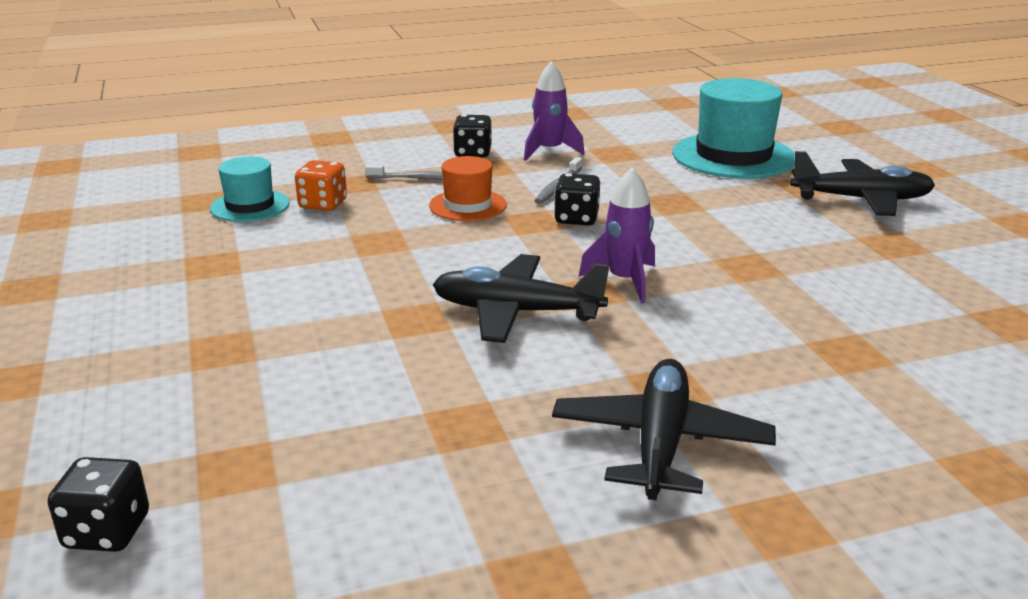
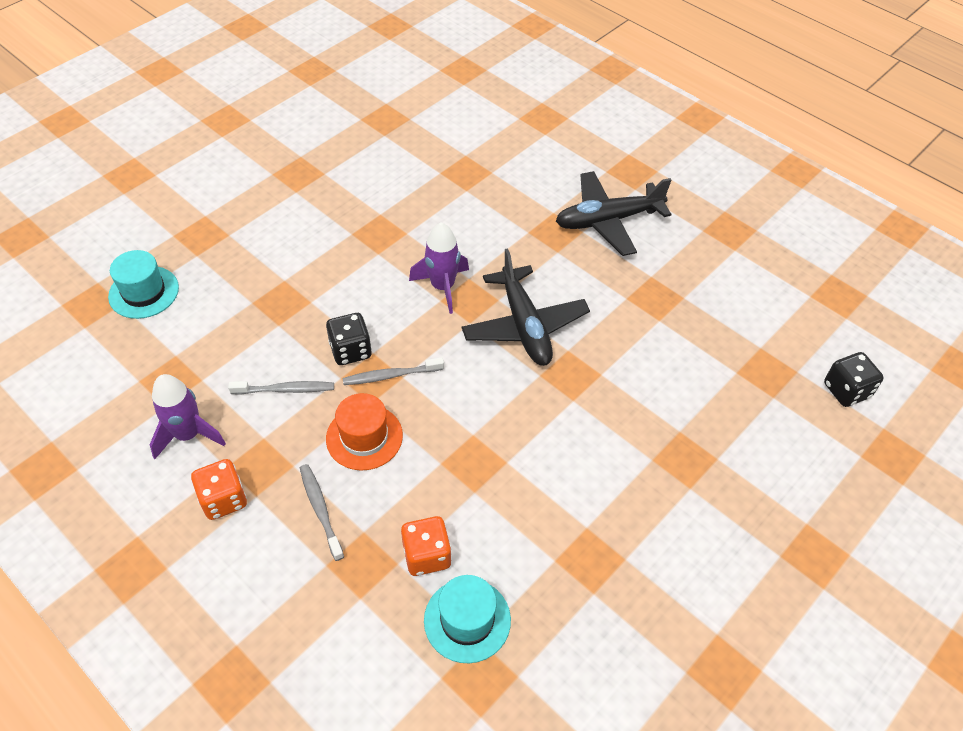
camera: 120 degrees left, 25 degrees up
(473, 153) = (224, 499): black dice -> orange dice
(524, 229) = (391, 375): none -> grey toothbrush
(733, 156) = (144, 292): turquoise hat -> turquoise hat, size x0.57
(861, 200) = (219, 198): black plane -> none

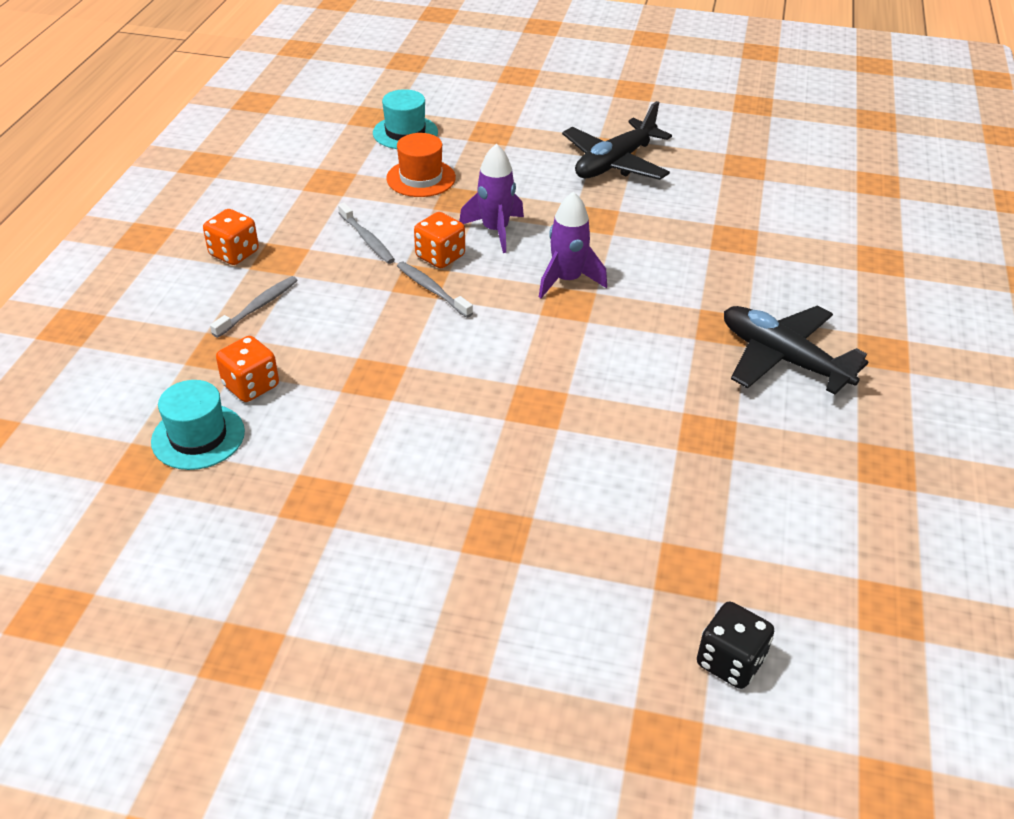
camera: 60 degrees right, 10 degrees down
(188, 434) = (283, 211): purple rocket -> purple rocket (495, 231)
(351, 350) = (440, 256): black dice -> orange dice
(364, 437) = (351, 301): orange hat -> orange hat (421, 178)
(524, 326) = (570, 350): black plane -> black plane (615, 163)

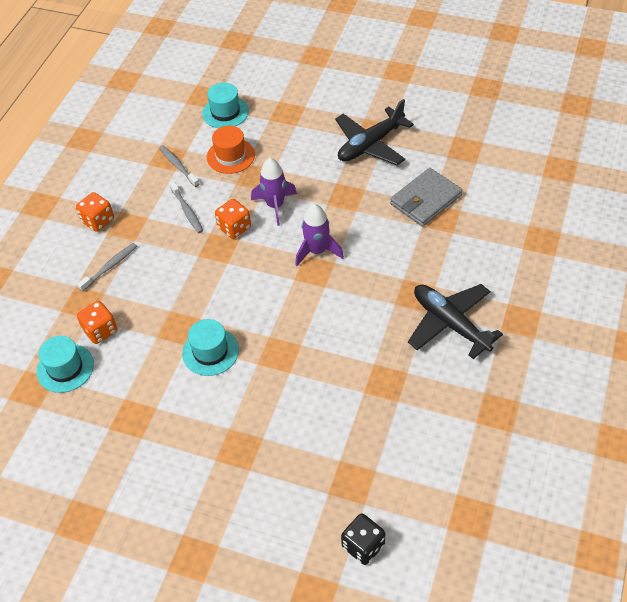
camera: 10 degrees right, 10 degrees up
(429, 406) = (210, 351): none -> turquoise hat
(432, 290) = (225, 256): grey toothbrush -> grey toothbrush (178, 166)
(707, 220) = (425, 200): none -> grey wallet

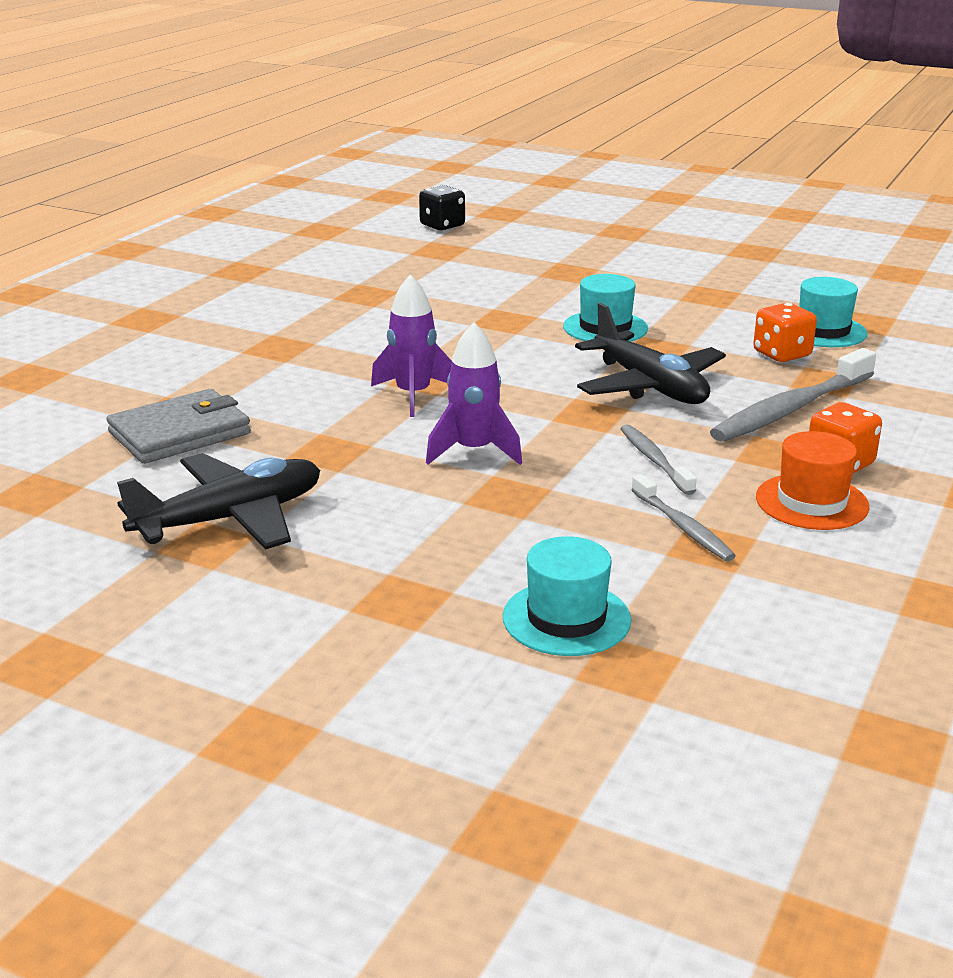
camera: 175 degrees left, 25 degrees down
(110, 267) = (791, 409): grey toothbrush -> grey toothbrush, size x1.78
(230, 156) = (558, 532): orange hat -> orange hat (811, 502)
(234, 228) = (559, 432): orange dice -> none
(450, 324) = (246, 323): black plane -> black plane (649, 386)

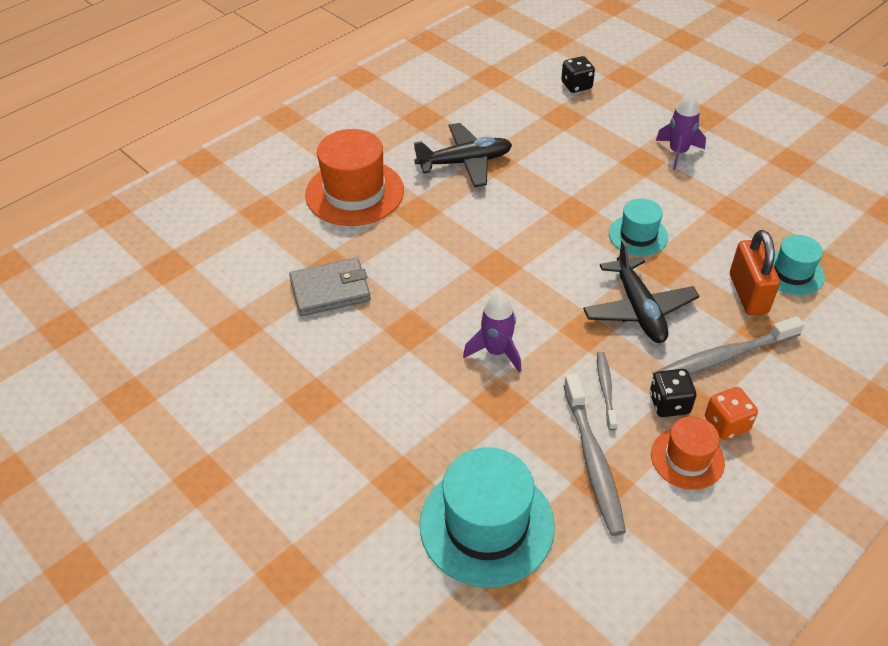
camera: 20 degrees right, 20 degrees up
(172, 343) = (354, 193): none -> orange hat
(230, 519) = (333, 381): black plane -> black plane (465, 162)
(413, 395) = (481, 284): purple rocket -> purple rocket (678, 152)
(566, 618) = (486, 524): turquoise hat -> turquoise hat, size x1.77
(683, 527) = (593, 460): grey toothbrush -> grey toothbrush, size x1.78
(750, 459) = (669, 404): none -> black dice
(782, 354) = (748, 294): orange dice -> orange padlock

